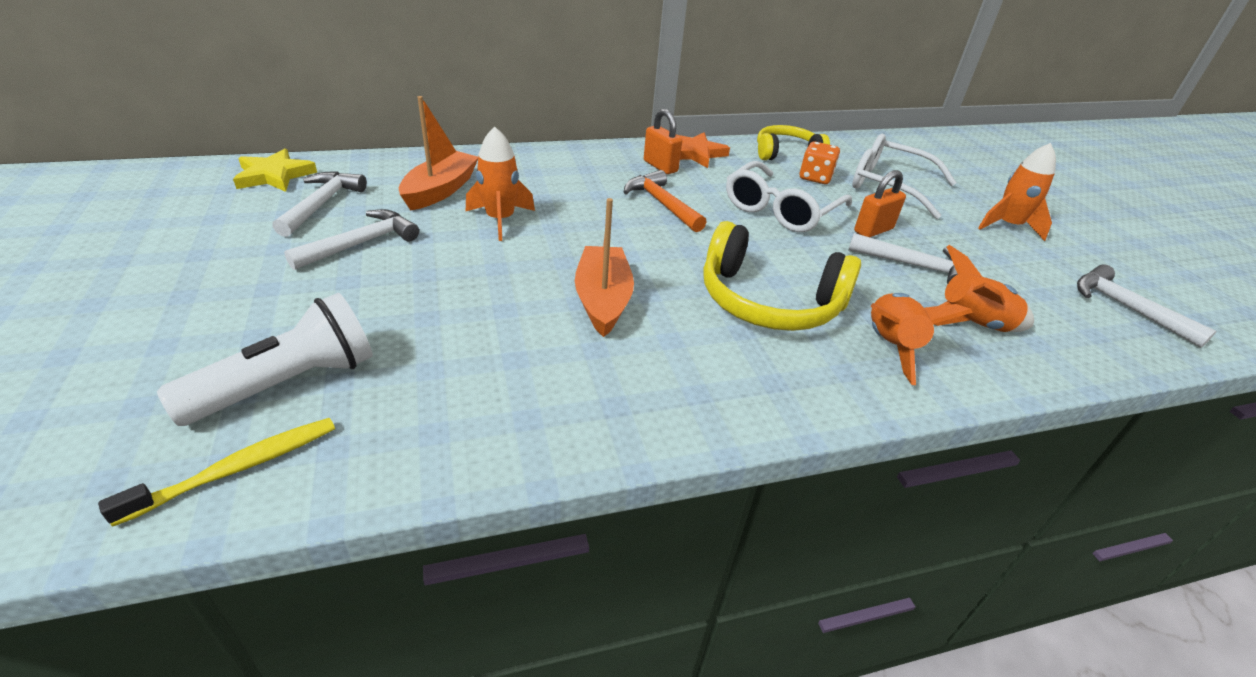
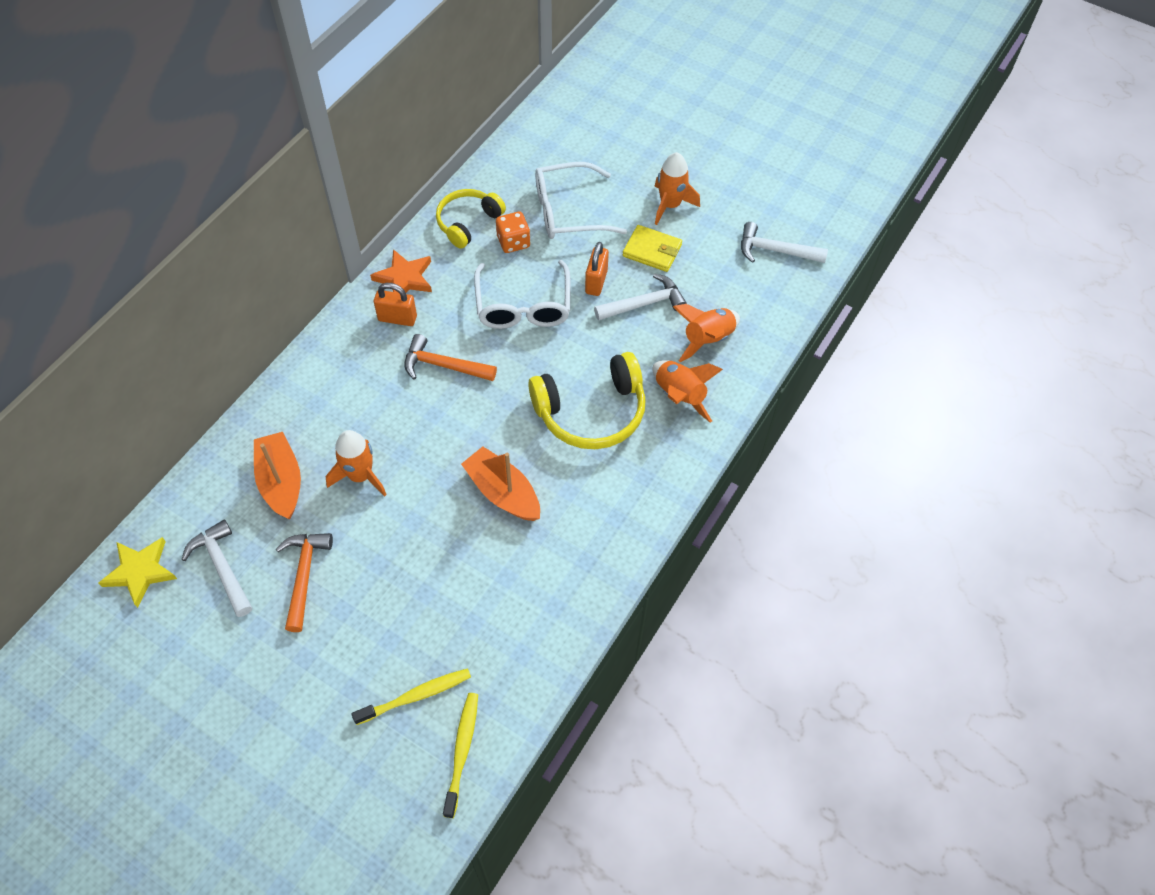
camera: 40 degrees left, 20 degrees up
(288, 384) = (416, 696): white flashlight -> yellow toothbrush
(361, 244) = (304, 576): white hammer -> orange hammer
(958, 241) = (652, 251): none -> yellow wallet

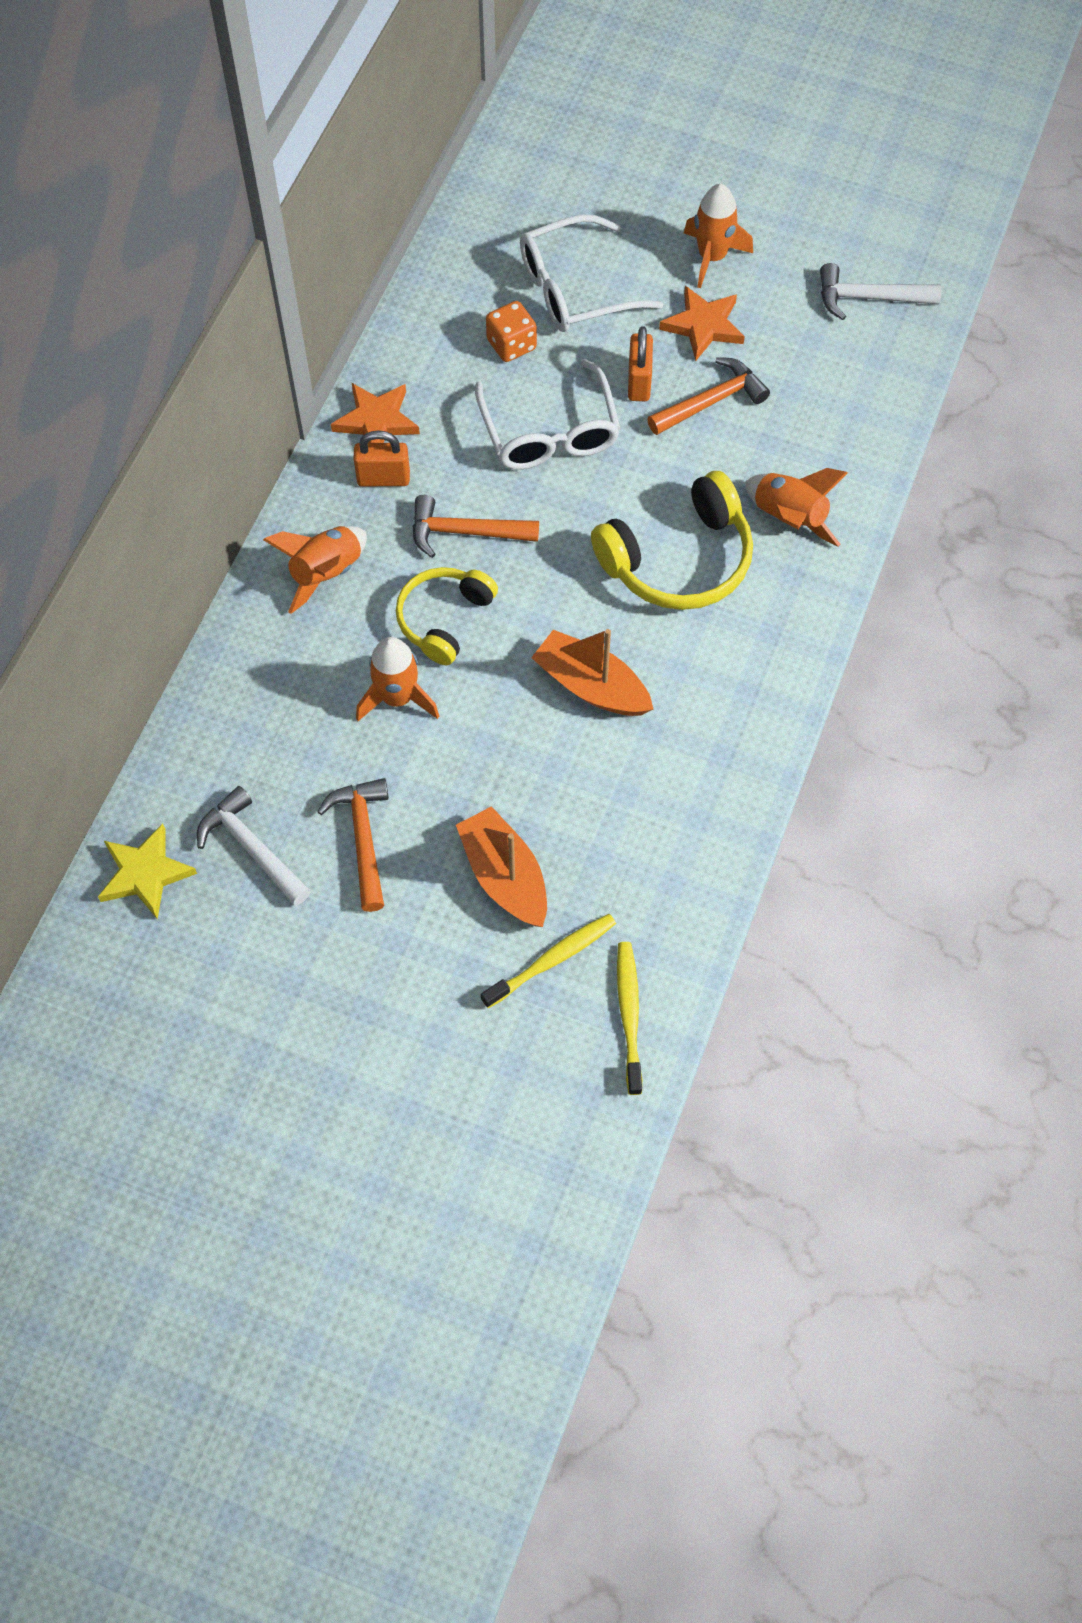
camera: 10 degrees left, 5 degrees up
(281, 482) = (294, 724): orange boat -> orange boat (505, 876)
(468, 222) = (441, 327): yellow headphones -> yellow headphones (444, 619)
(644, 304) = (711, 402): white hammer -> orange hammer
(652, 251) = (703, 326): yellow wallet -> orange star
(707, 339) = (807, 436): orange rocket -> orange rocket (326, 573)

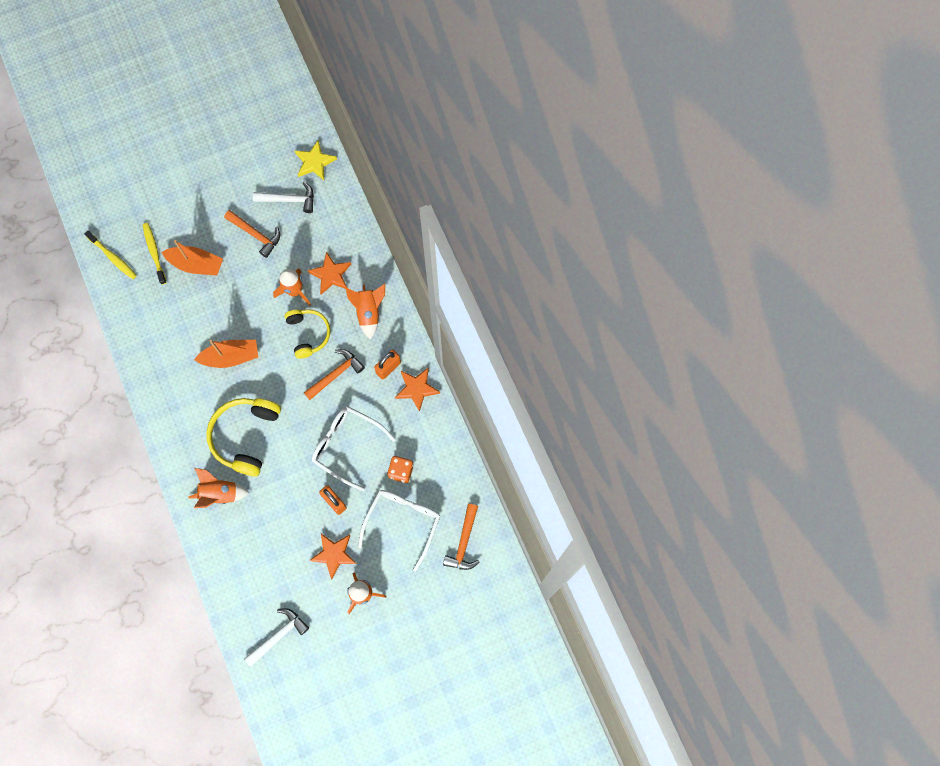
camera: 135 degrees right, 10 degrees up
(318, 674) = (331, 274): none -> orange star
(552, 960) = (154, 252): yellow toothbrush -> yellow toothbrush turned 150 degrees clockwise
(711, 402) = (297, 520): orange hammer -> orange hammer (464, 542)

